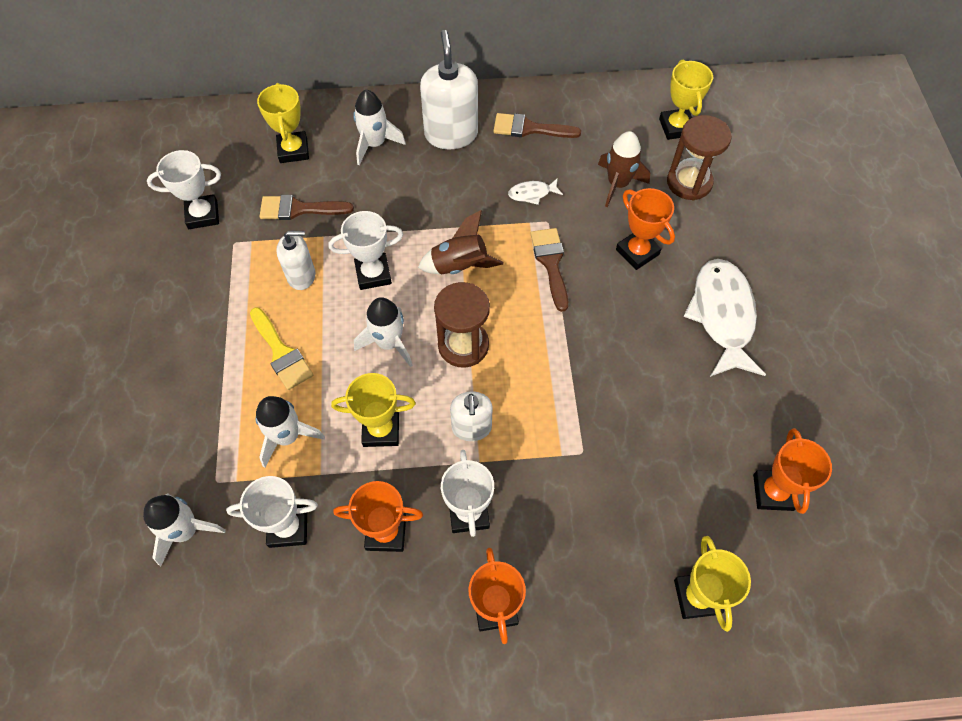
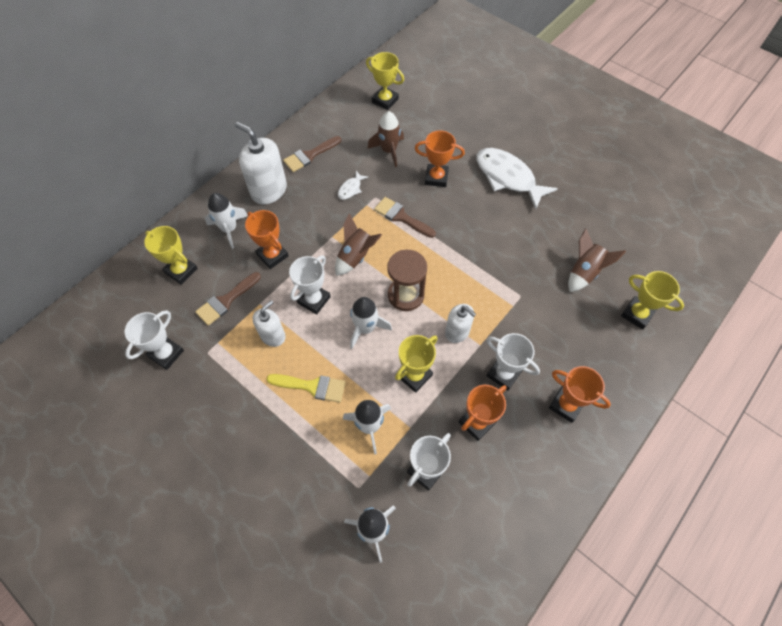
camera: 45 degrees left, 0 degrees up
(689, 182) = (422, 124): brown hourglass -> none
(689, 494) = (584, 272): none -> brown rocket
(773, 492) = (614, 240): orange trophy -> orange trophy (272, 255)

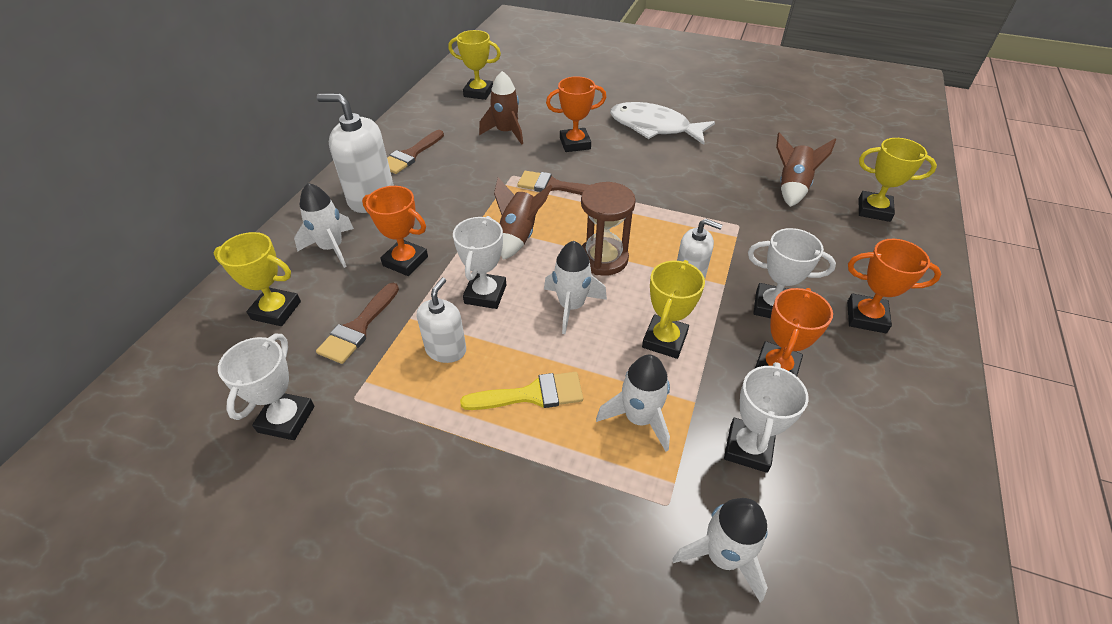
camera: 20 degrees left, 15 degrees down
(351, 189) = (478, 174): white fish -> none

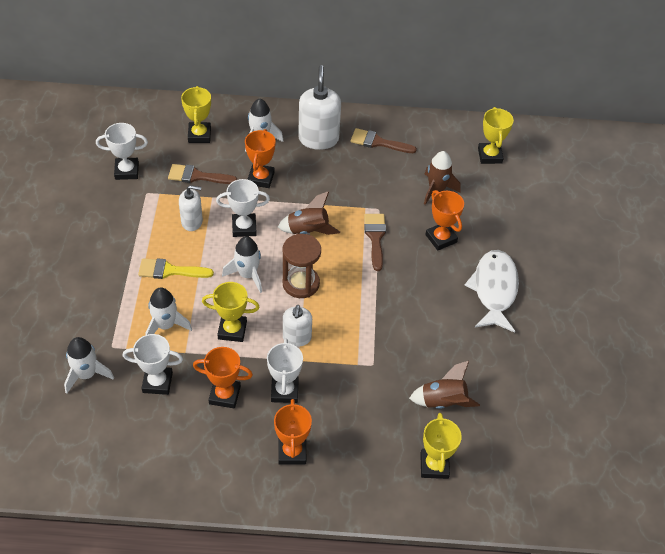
camera: 70 degrees right, 5 degrees up
(532, 394) = (170, 271): yellow brush -> yellow brush turned 120 degrees clockwise

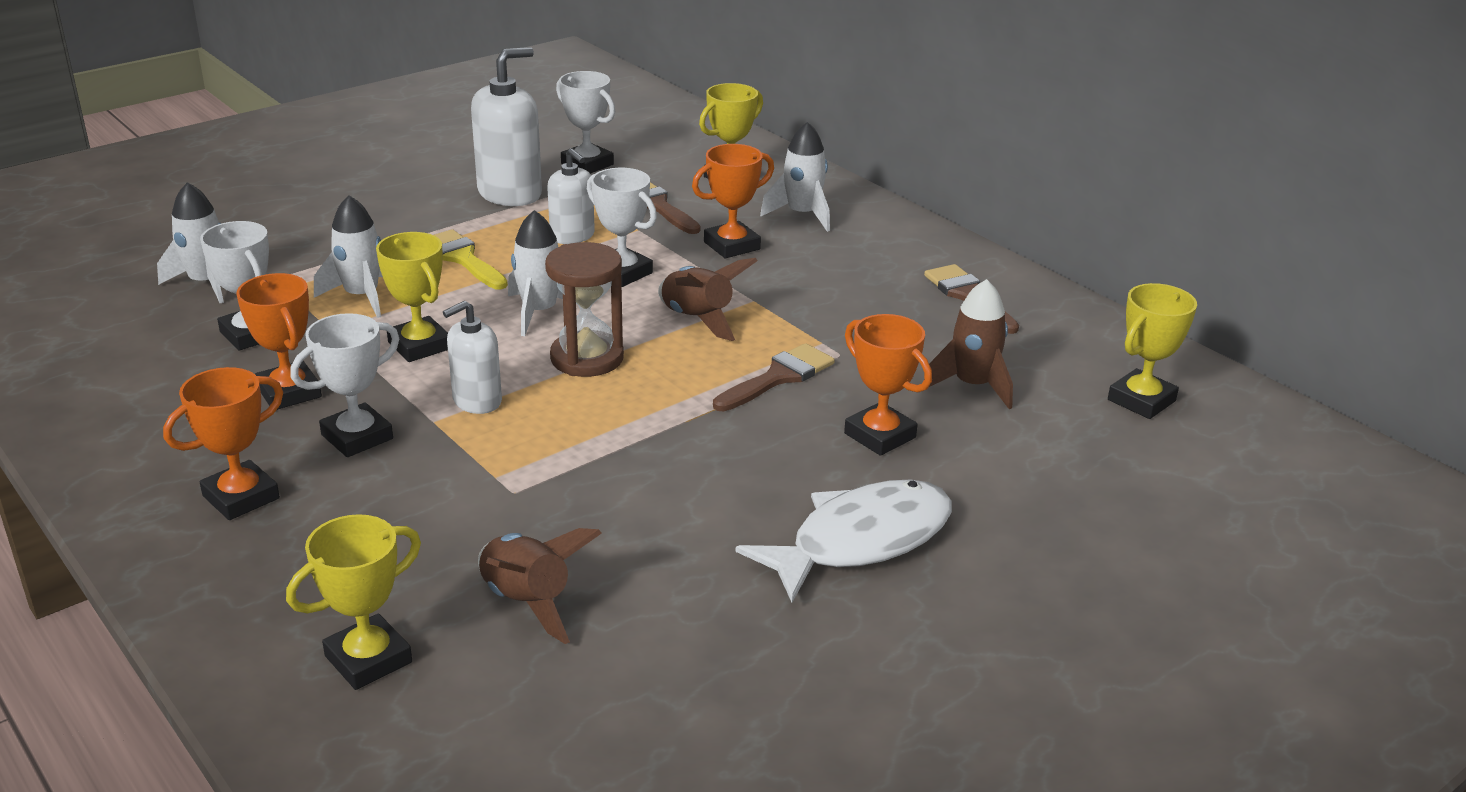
camera: 50 degrees right, 20 degrees down
(318, 139) = (883, 252): white soap dispenser -> white soap dispenser (510, 193)
(441, 238) = (880, 435): orange trophy -> orange trophy turned 60 degrees counterclockwise

